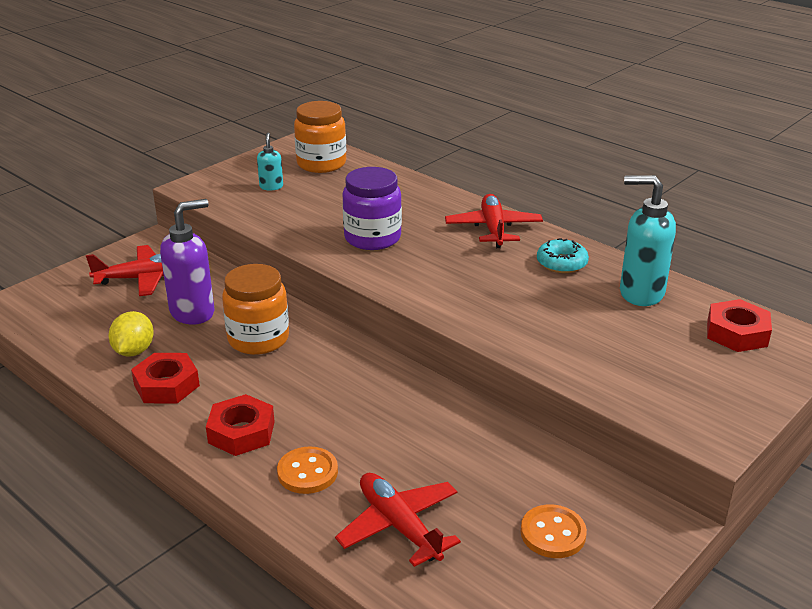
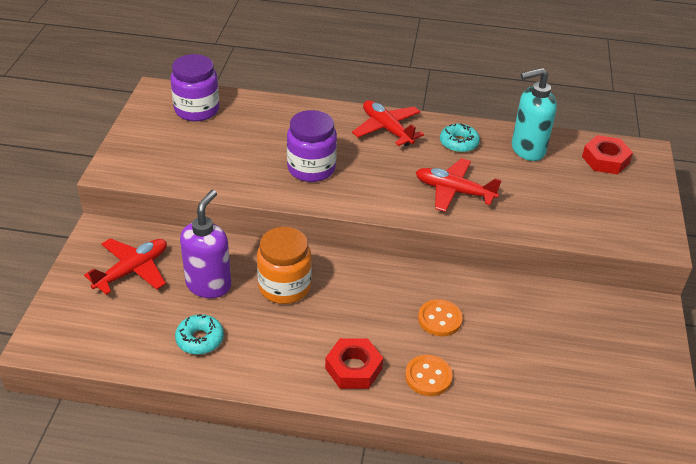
camera: 35 degrees left, 10 degrees up
(134, 351) = (200, 339): yellow lemon -> turquoise donut
(167, 385) = (258, 356): red nut -> none
(271, 186) = (180, 147): turquoise soap dispenser -> none
(321, 164) = (197, 110): orange jar -> purple jar
(399, 526) = (520, 386): red plane -> red plane (454, 191)
(553, 533) = (605, 345): orange button -> orange button (439, 319)

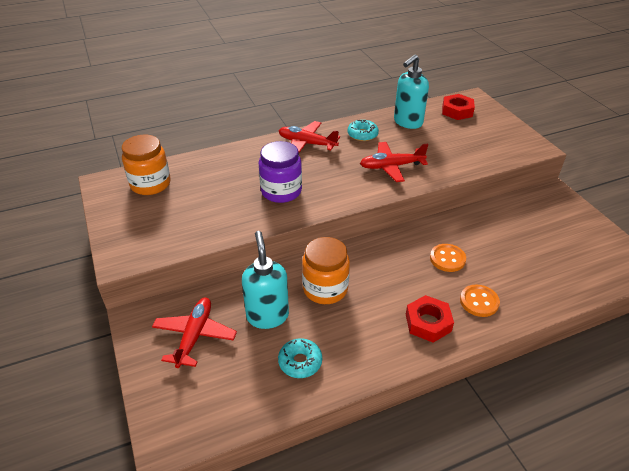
camera: 30 degrees left, 0 degrees up
(197, 110) = (150, 184): purple jar -> orange jar
(209, 285) = (267, 316): purple soap dispenser -> turquoise soap dispenser

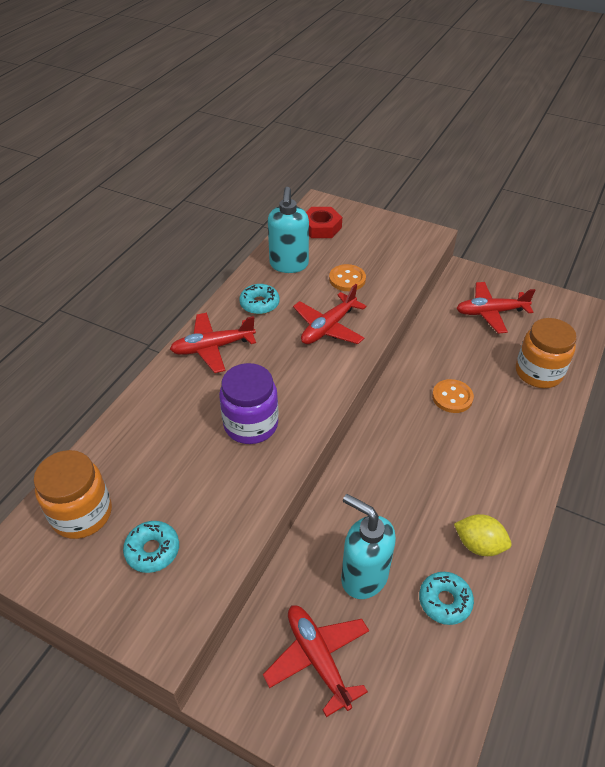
camera: 40 degrees left, 5 degrees up
(161, 219) = (152, 550): none -> turquoise donut
(325, 289) = (384, 505): orange jar -> orange jar (538, 372)
(361, 349) = (479, 545): none -> yellow lemon
(428, 322) = (502, 475): red nut -> none
(479, 302) = (517, 424): orange button -> orange button (347, 279)
(545, 225) = (490, 312): none -> red plane

